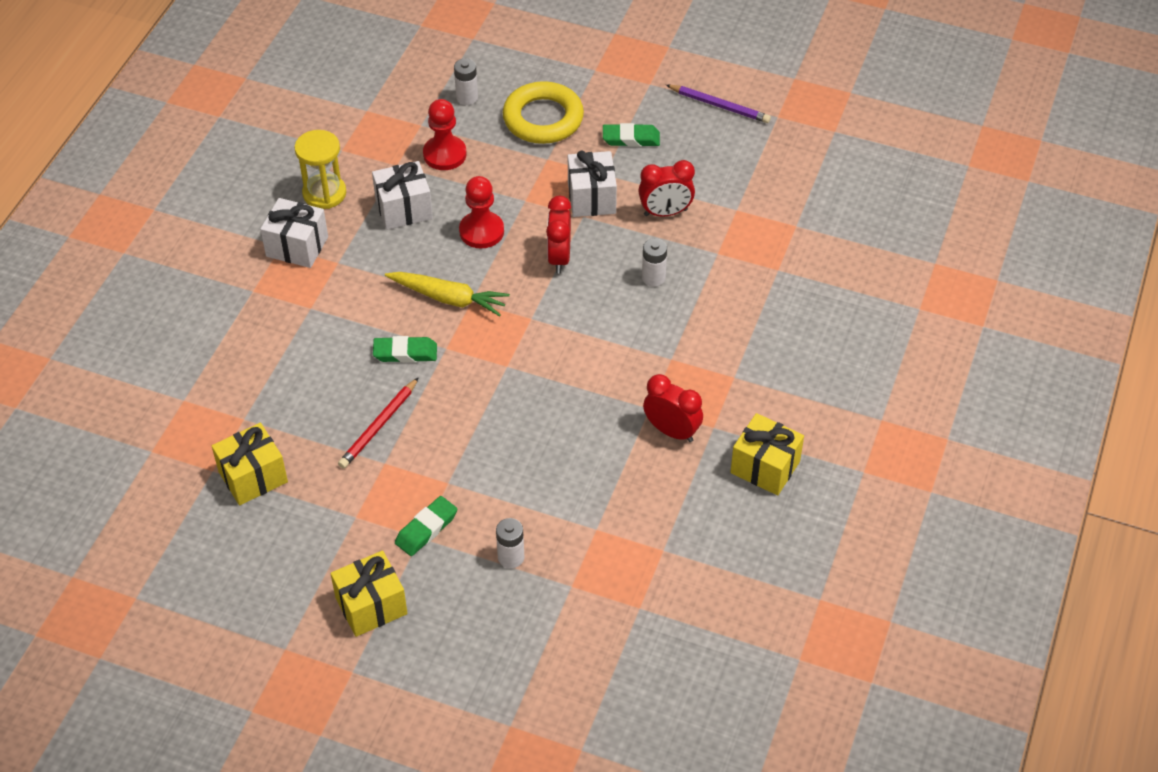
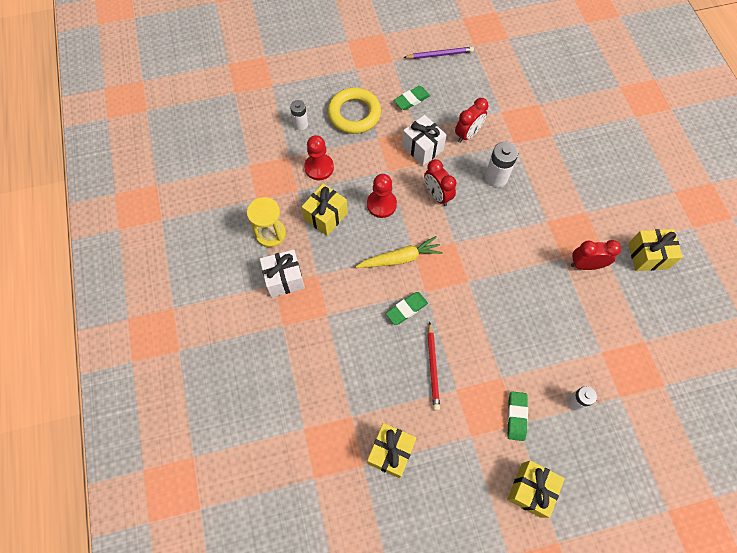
camera: 35 degrees left, 15 degrees up
(404, 209) = (326, 216): white gift -> yellow gift
(653, 278) = (496, 177): white battery -> white battery, size x1.52

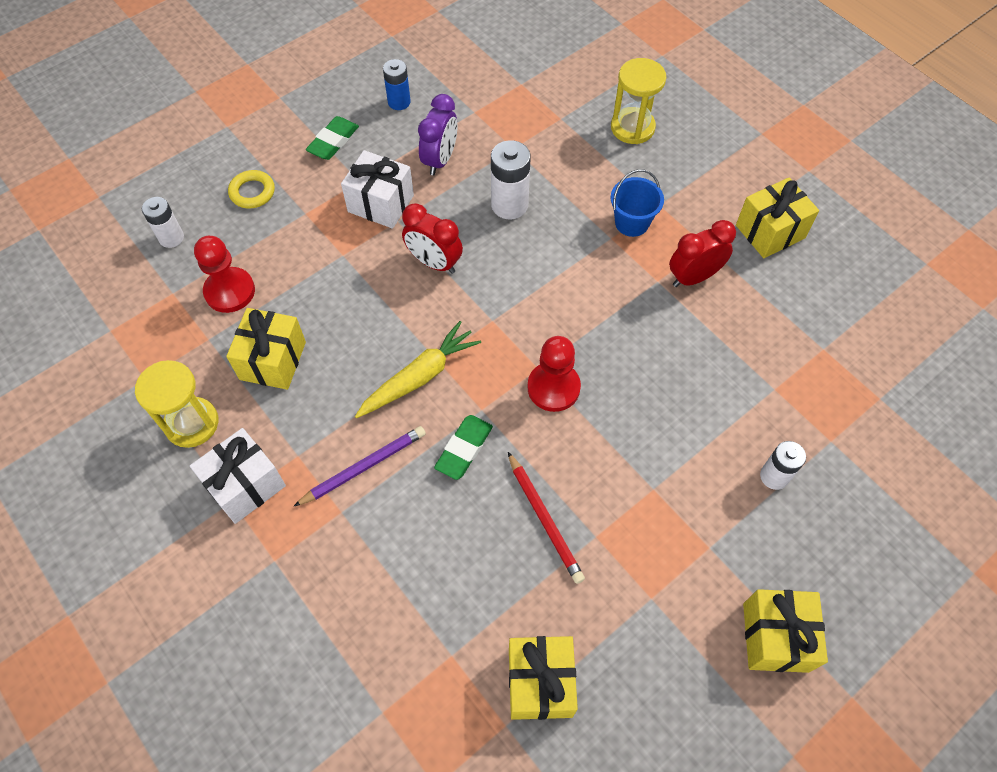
camera: 25 degrees left, 5 degrees down
(354, 114) = (252, 192): yellow ring -> yellow ring, size x0.52
(381, 204) = (354, 308): red pawn -> red pawn (553, 388)
(439, 55) = (347, 65): purple pencil -> purple pencil (364, 467)
(459, 89) = (399, 102): none -> blue battery
(468, 134) = (440, 160): red clock -> purple clock
(516, 416) = (702, 536): green eraser -> none
(564, 217) = (631, 222): none -> blue bucket
(593, 157) = (632, 128): none -> yellow hourglass

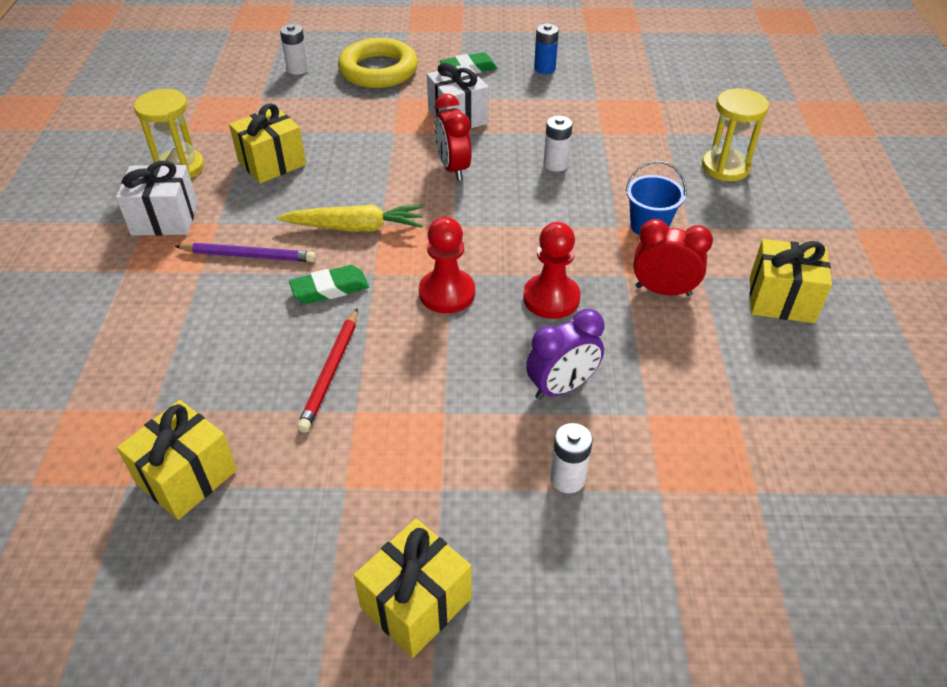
camera: 40 degrees right, 15 degrees down
(230, 291) = (295, 113): red pawn -> red pawn (551, 298)
(252, 192) = (378, 70): yellow ring -> yellow ring, size x1.92
(440, 160) = (534, 113): purple clock -> purple clock (562, 387)
(509, 205) = (555, 164): white battery -> white battery, size x0.66

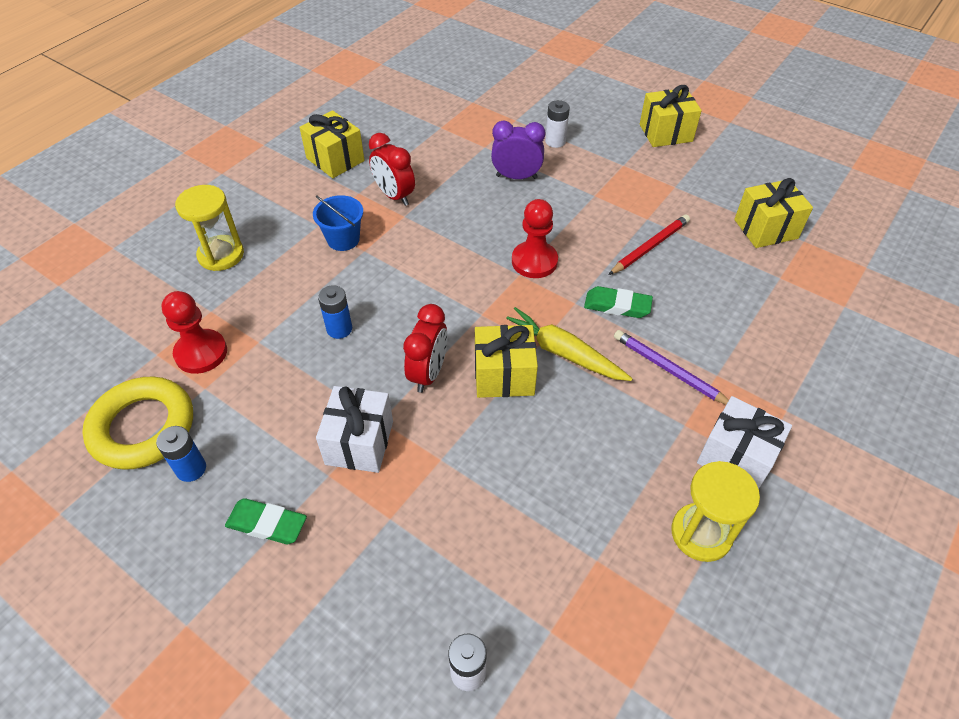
camera: 145 degrees left, 5 degrees up
(272, 163) = (596, 482): yellow gift -> yellow gift (504, 376)
(378, 70) = (369, 594): yellow ring -> yellow ring (143, 427)
(551, 298) = (468, 225): red pawn -> red pawn (201, 353)
(555, 164) = (339, 329): white battery -> blue battery

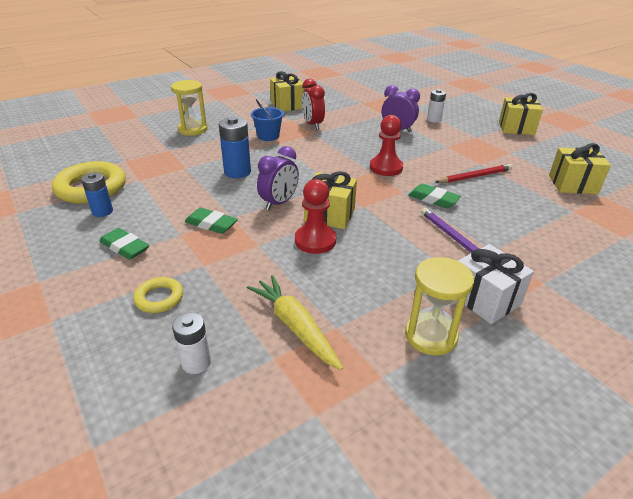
camera: 20 degrees right, 15 degrees down
(201, 353) = (149, 165): red pawn -> red pawn (315, 241)
(339, 329) = (237, 172): blue battery -> blue battery, size x1.52
(359, 442) = (211, 224): white gift -> green eraser
(367, 593) = (159, 298): none -> yellow ring
(428, 373) = (279, 203): red clock -> purple clock
(562, 353) = (378, 213): yellow carrot -> yellow carrot (295, 327)

